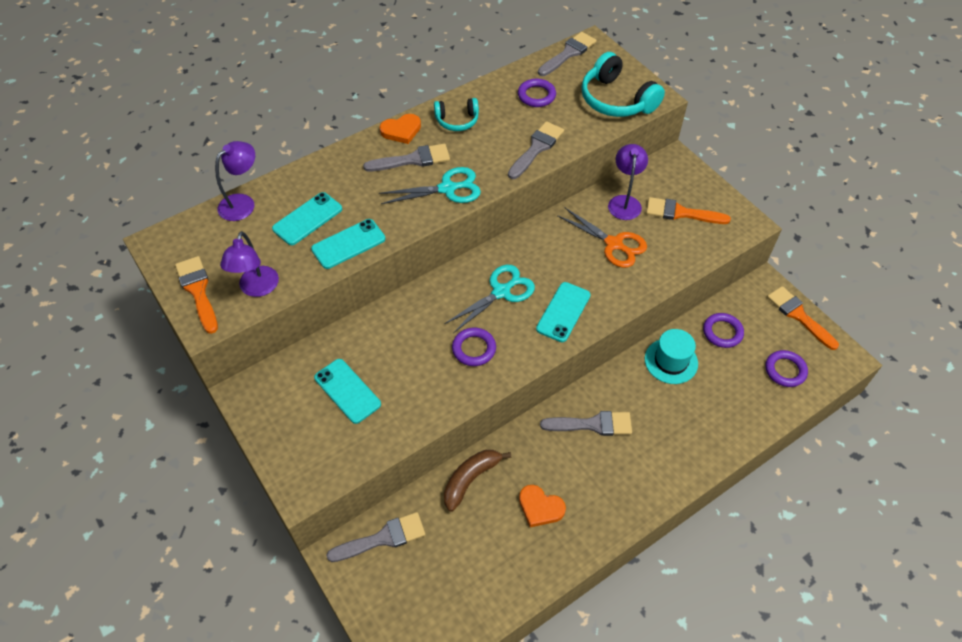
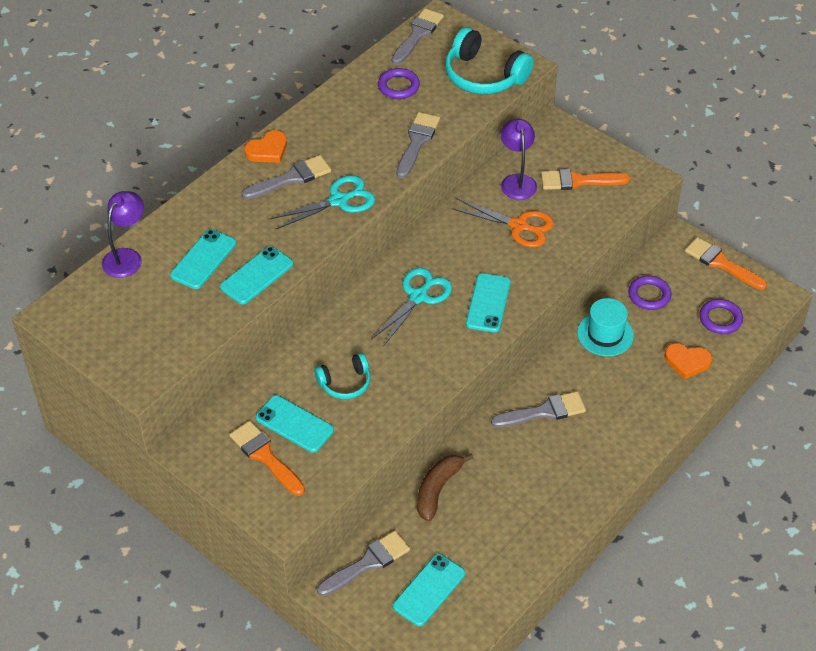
camera: 15 degrees left, 5 degrees down
(198, 291) = (118, 352): orange brush -> orange brush (265, 456)
(257, 288) = (179, 338): purple lamp -> none
(430, 582) = (429, 590): none -> turquoise phone
(457, 120) = (323, 128): turquoise headphones -> turquoise headphones (345, 383)
(474, 349) = (409, 357): purple ring -> none
(540, 507) = (515, 499): orange heart -> orange heart (687, 361)

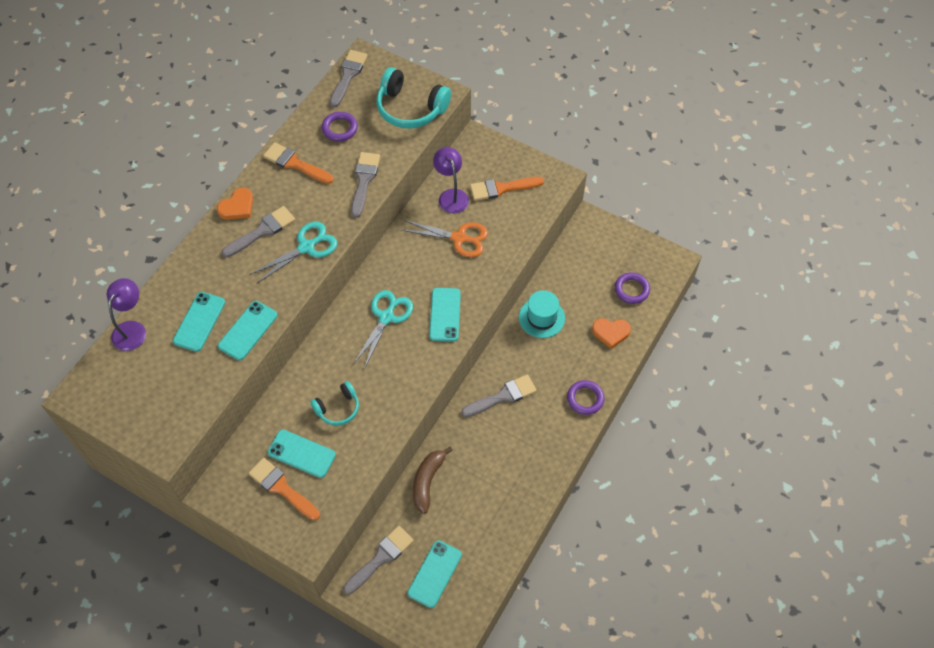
camera: 10 degrees left, 10 degrees up
(649, 295) = (571, 276): purple ring -> purple ring (585, 399)
(721, 263) = (625, 238): orange brush -> orange brush (295, 163)

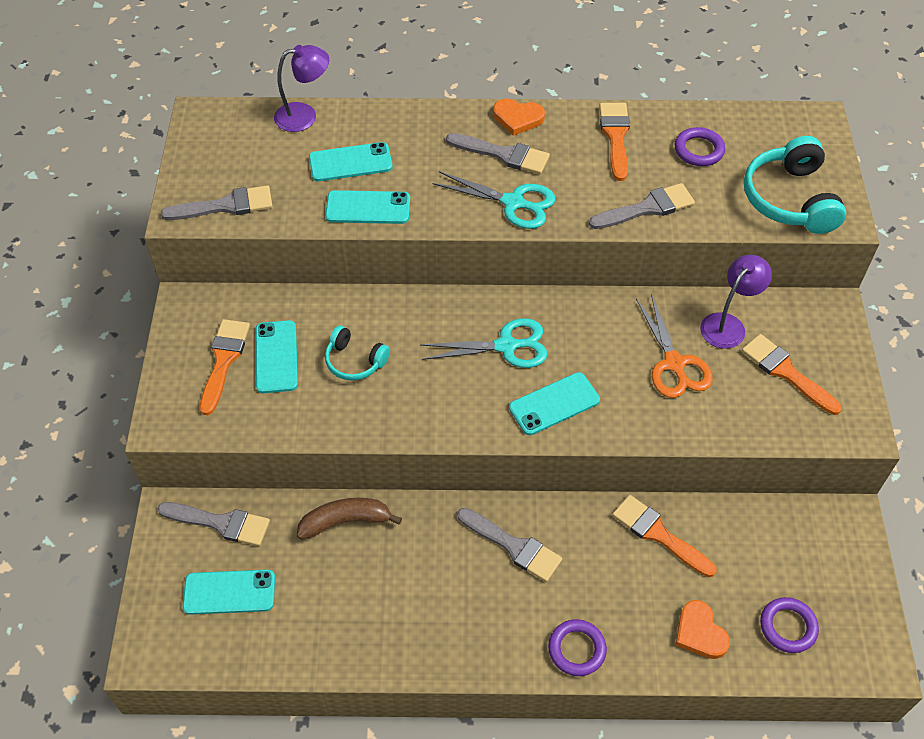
camera: 60 degrees right, 5 degrees down
(348, 75) = (779, 120): grey brush -> grey brush (225, 206)
(541, 318) = (658, 534): turquoise hat -> orange brush

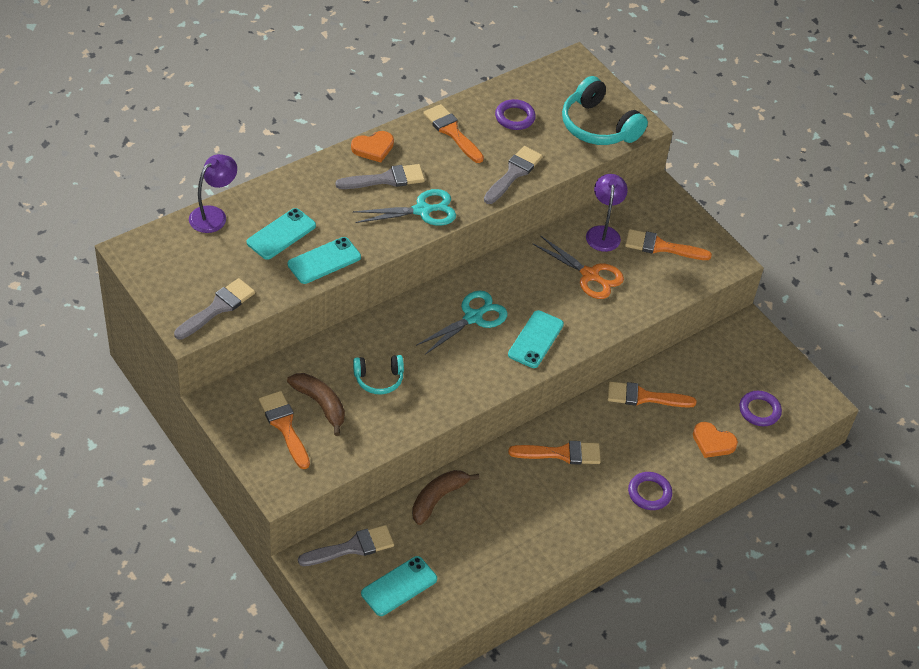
camera: 40 degrees left, 5 degrees down
(276, 357) = (320, 404): turquoise phone -> brown banana
(513, 546) = (561, 453): grey brush -> orange brush

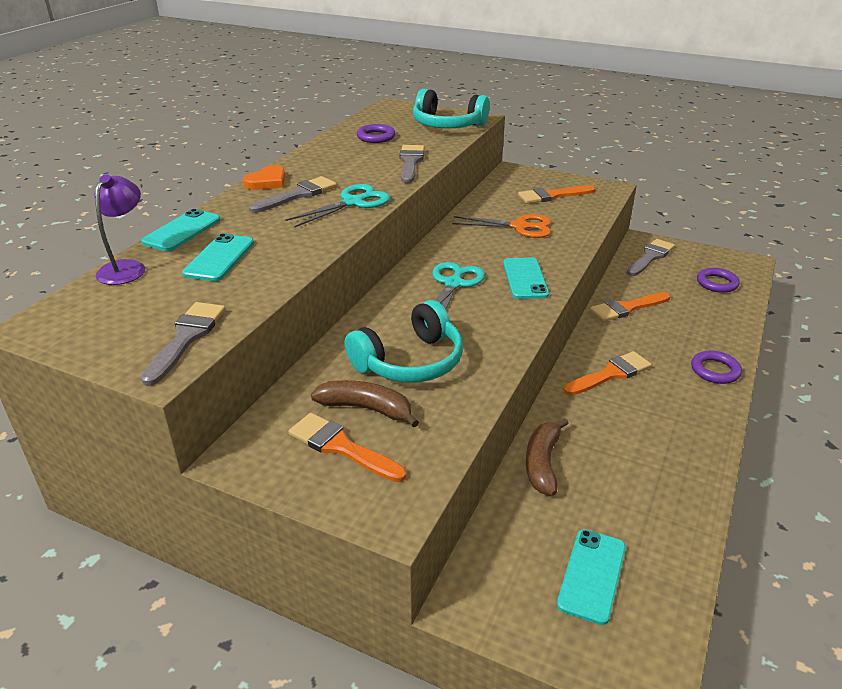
camera: 25 degrees left, 15 degrees down
(324, 261) = (285, 262): turquoise phone -> turquoise phone (182, 231)
(352, 547) = (500, 560): grey brush -> grey brush (650, 257)
(379, 379) = (410, 361): turquoise headphones -> turquoise headphones, size x1.72
(452, 132) = (331, 156): orange brush -> none
(603, 233) = (500, 202): purple lamp -> none
(713, 442) = (713, 315): orange heart -> none

